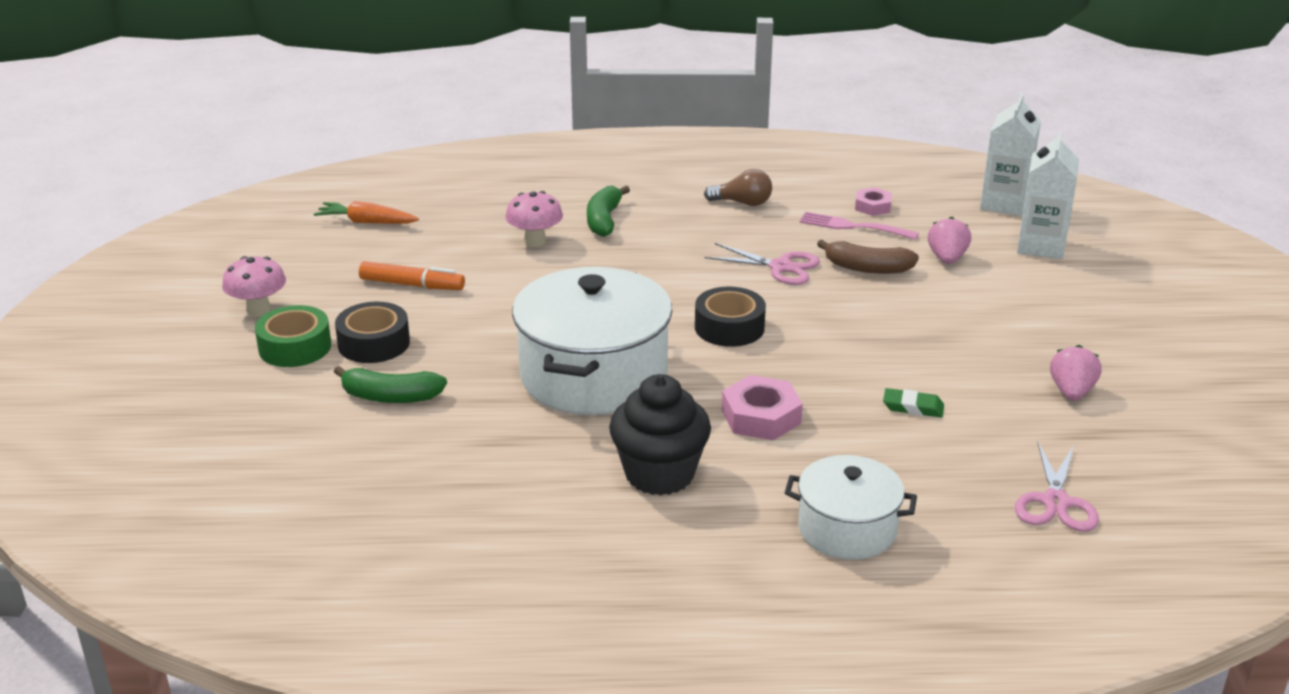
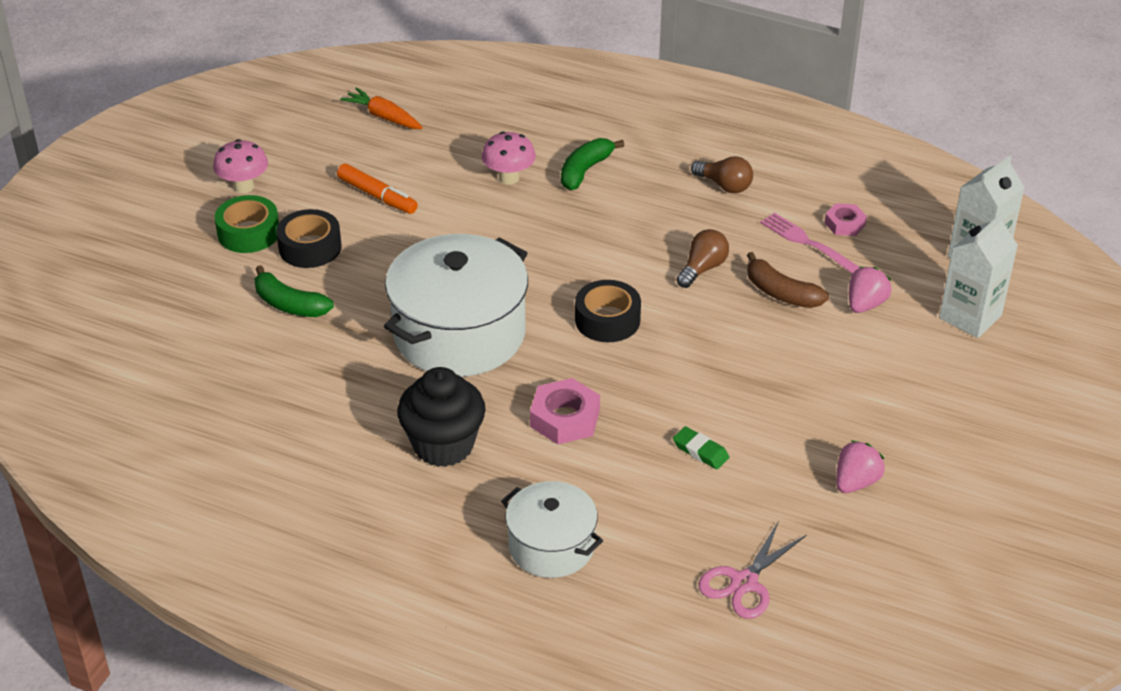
camera: 25 degrees right, 10 degrees up
(780, 267) = (702, 268): pink scissors -> brown light bulb

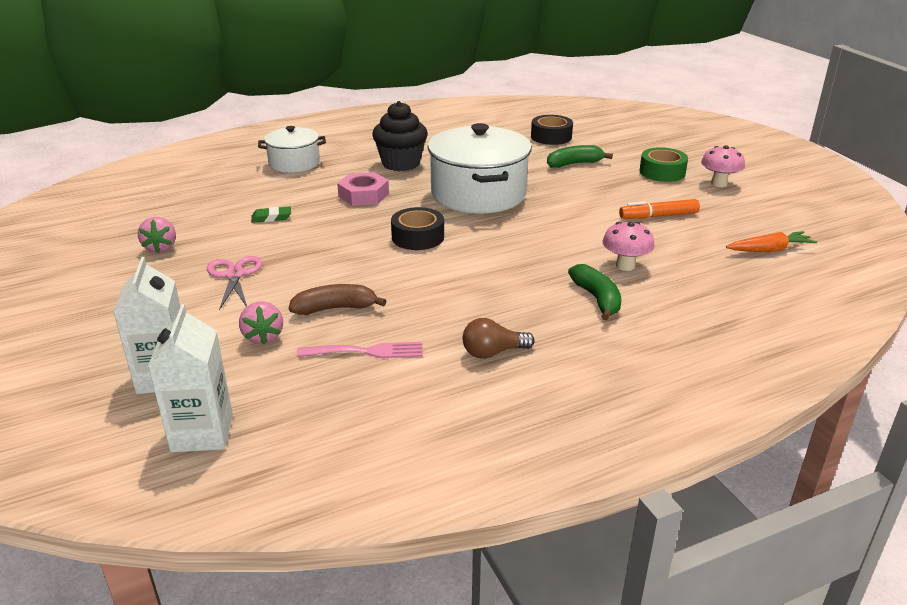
camera: 130 degrees right, 10 degrees down
(310, 247) = (624, 182): black tape -> black tape (551, 137)
(702, 268) = (410, 291): brown light bulb -> none
(744, 582) = (182, 192): pink scissors -> pink scissors (234, 275)
(845, 224) = (356, 385): pink nut -> none

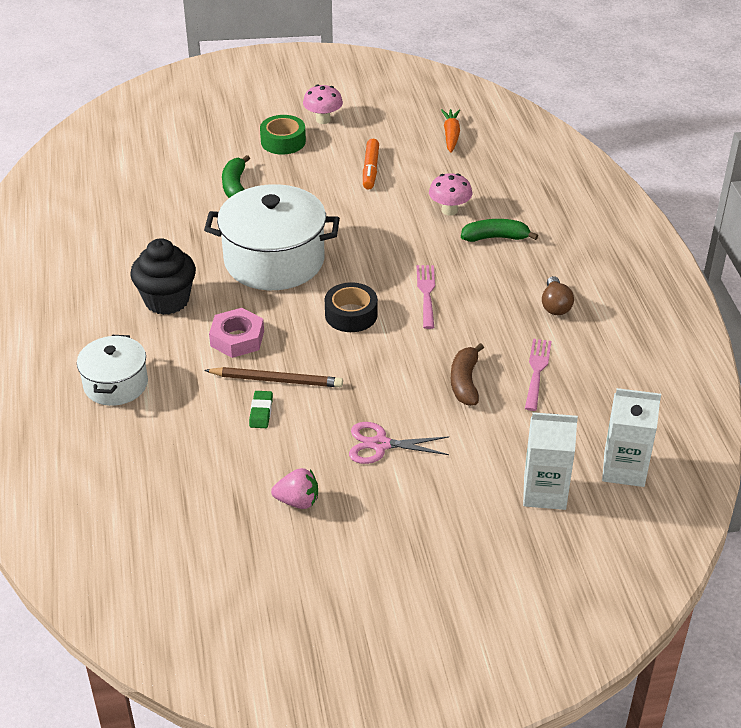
camera: 75 degrees left, 10 degrees up
(263, 336) = (498, 430): pink strawberry -> none
(314, 218) = (276, 380): none -> brown pencil
(470, 270) = (426, 293): none -> pink fork
(551, 137) = (155, 183): black tape -> none

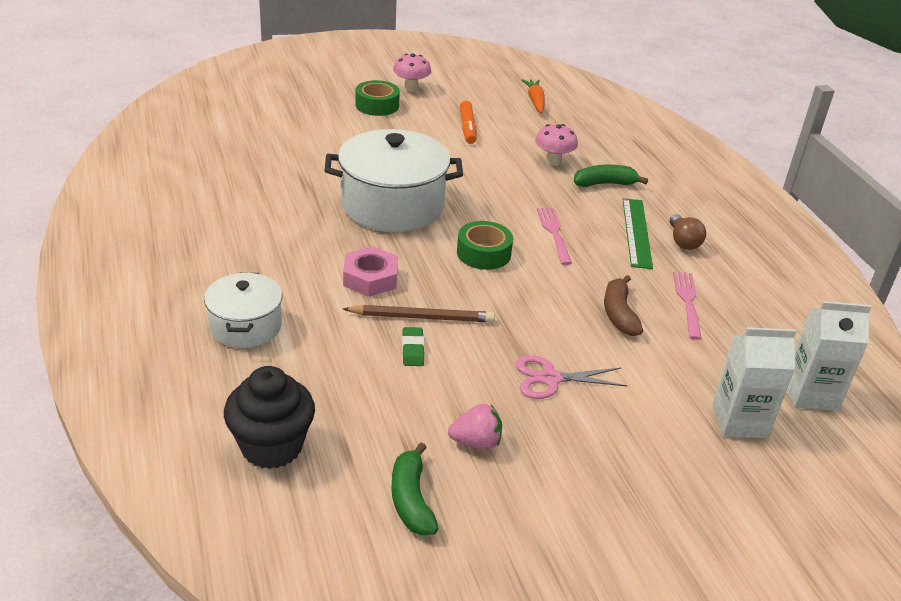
camera: 10 degrees left, 5 degrees down
(167, 300) = (288, 243): black cupcake -> black cupcake (272, 447)
(235, 186) = (338, 141): green banana -> green banana (411, 499)
(351, 315) = (483, 253): black tape -> green tape
(511, 294) = (637, 232): none -> green ruler

